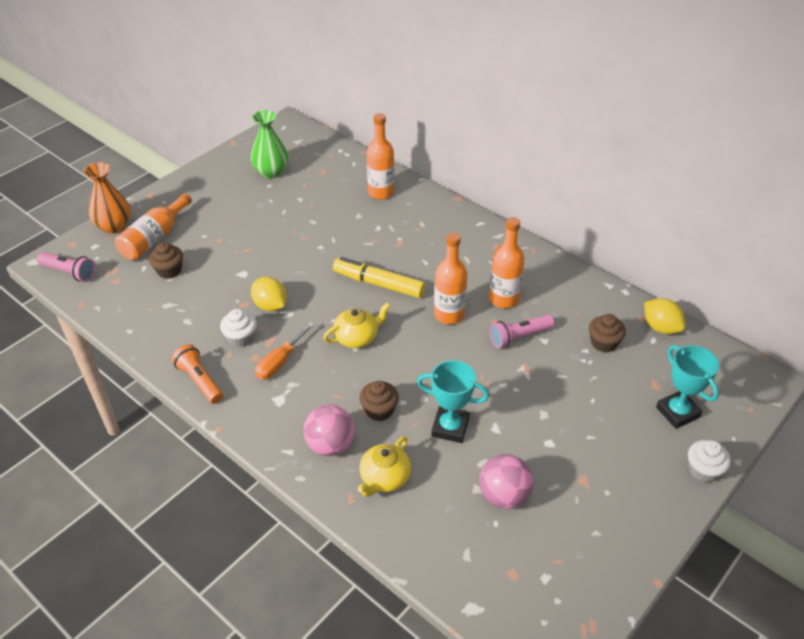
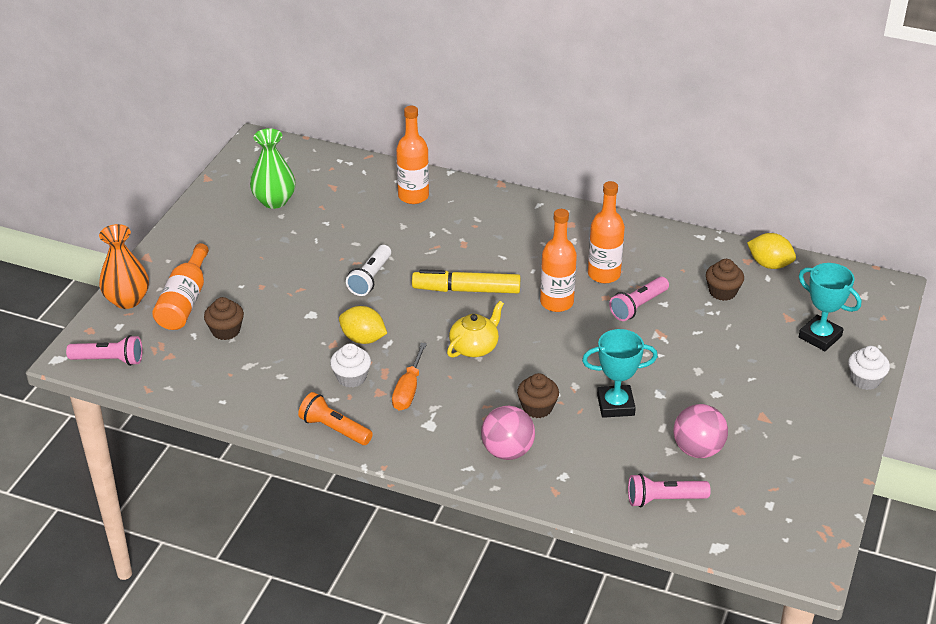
camera: 20 degrees left, 5 degrees down
(306, 254) = (370, 278): none -> white flashlight
(384, 478) = (577, 465): yellow teapot -> none
(446, 539) = (664, 499): none -> pink flashlight

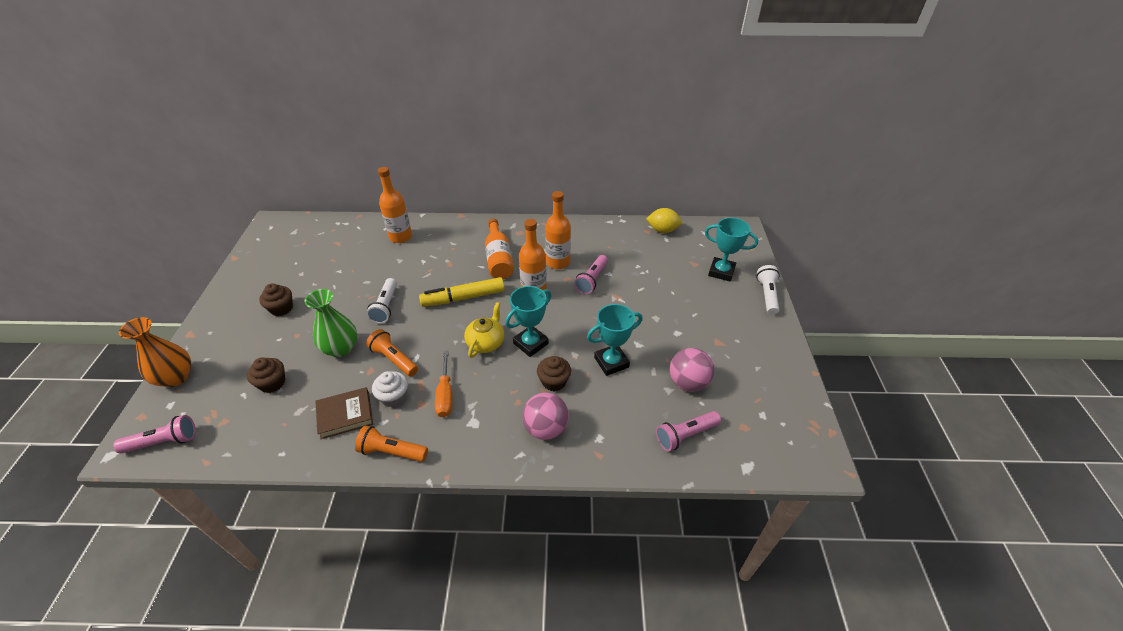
camera: 20 degrees left, 5 degrees up
(185, 301) = (230, 365): orange bottle -> orange bottle (499, 259)
(274, 201) = (293, 263): green vase -> green vase (341, 348)
(295, 382) = (345, 415): none -> brown book
(363, 339) = (394, 359): yellow lemon -> orange flashlight
(527, 361) = (530, 343): none -> turquoise trophy
(722, 292) = (643, 256): brown cupcake -> brown cupcake (281, 308)
(865, 380) = (767, 295): white cupcake -> white flashlight

